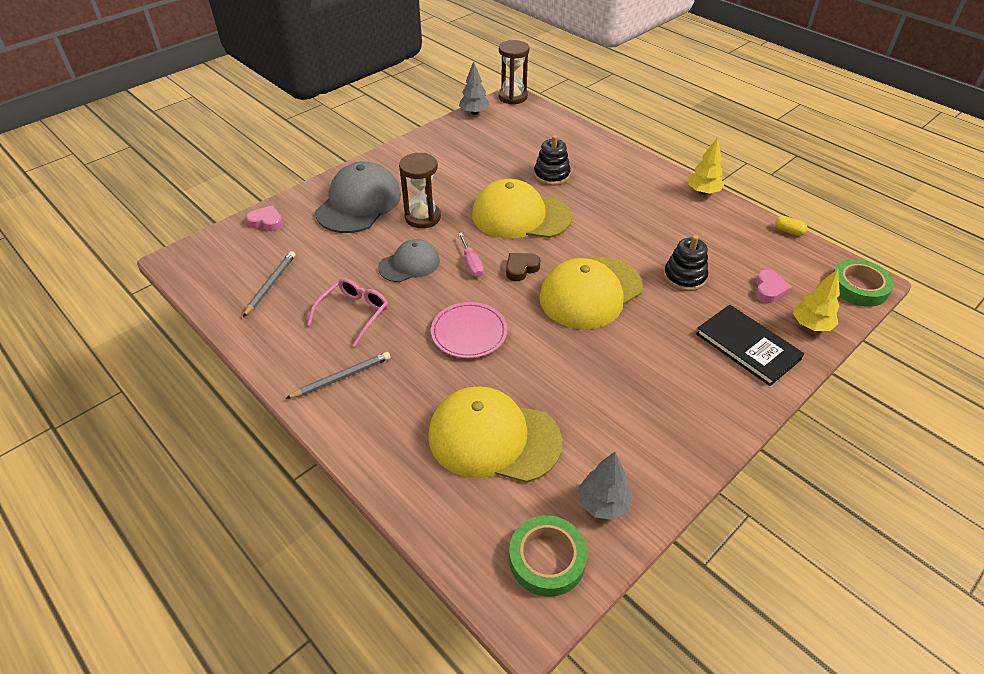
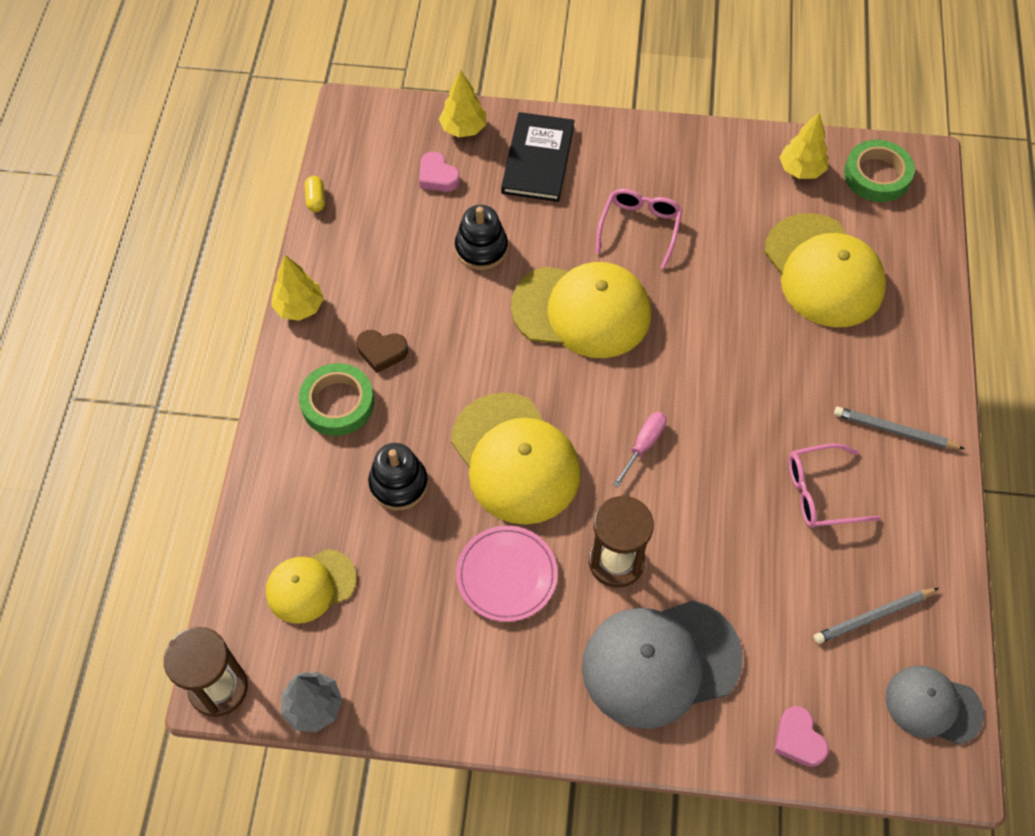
camera: 130 degrees left, 15 degrees up
(409, 264) = (704, 505): grey cap -> grey cap (933, 705)
(469, 333) = (738, 372): pink plate -> pink plate (506, 575)
(521, 269) = (605, 393): brown heart -> brown heart (382, 352)
(529, 132) = (310, 586): none -> yellow cap
(602, 504) = (801, 170): grey tree -> yellow tree
(633, 361) = (639, 228): none -> pink glasses
(769, 290) = (437, 176): pink heart -> pink heart turned 105 degrees counterclockwise
(858, 287) = (369, 115): green tape -> green tape (337, 403)

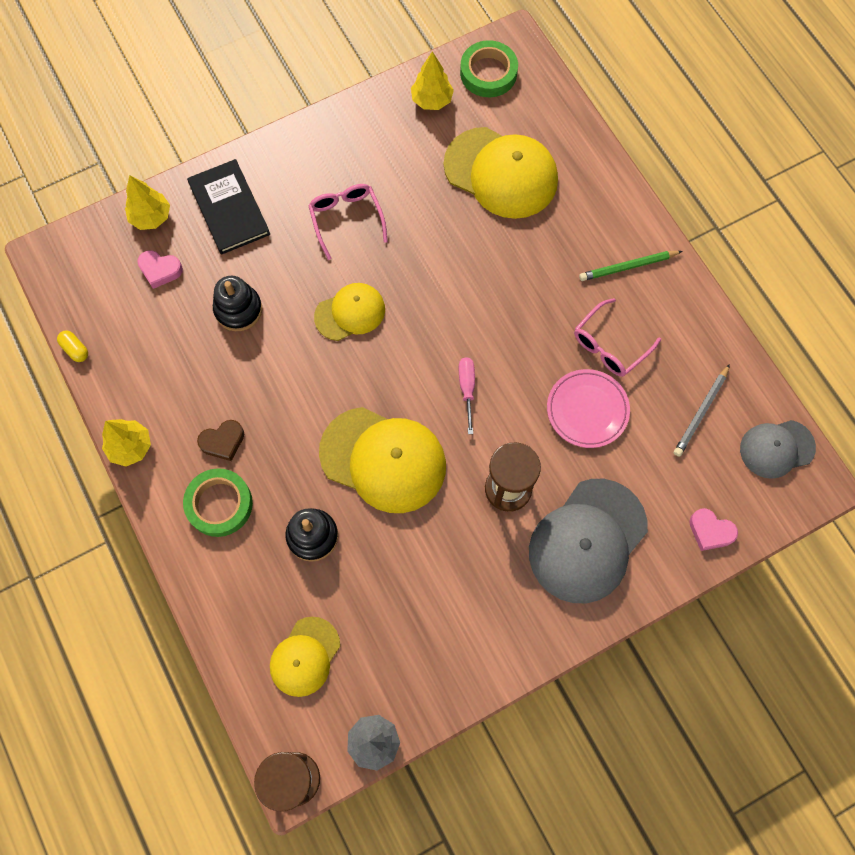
camera: 35 degrees left, 10 degrees up
(506, 575) = (440, 551): pink plate -> pink plate (587, 410)
(581, 311) = (350, 313): yellow cap -> yellow cap, size x0.59
(894, 431) = (628, 267): grey pencil -> green pencil

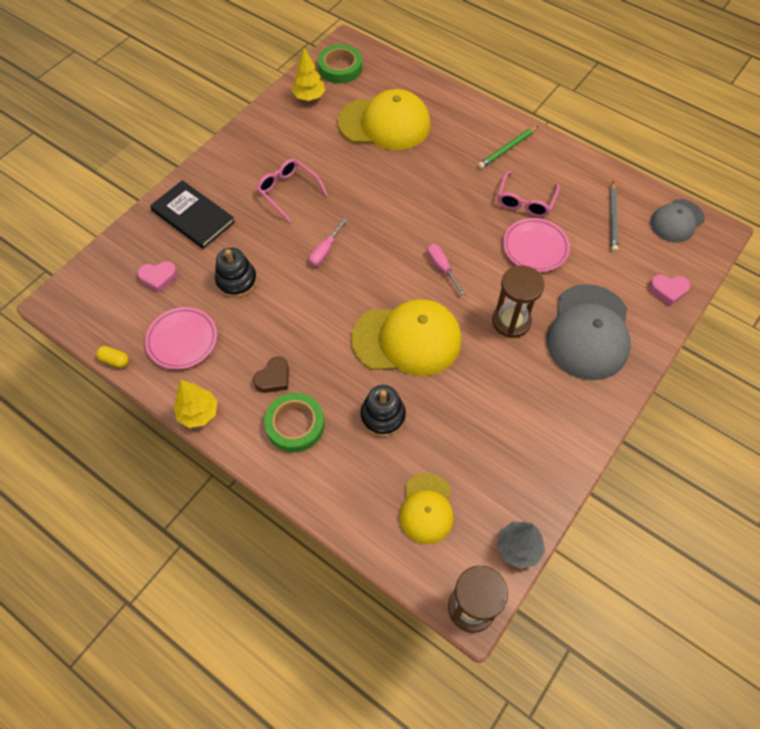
camera: 25 degrees left, 10 degrees down
(151, 217) = (132, 244): yellow tree -> none
(151, 356) = (182, 340): none -> pink plate
(350, 313) = (325, 251): yellow cap -> pink screwdriver

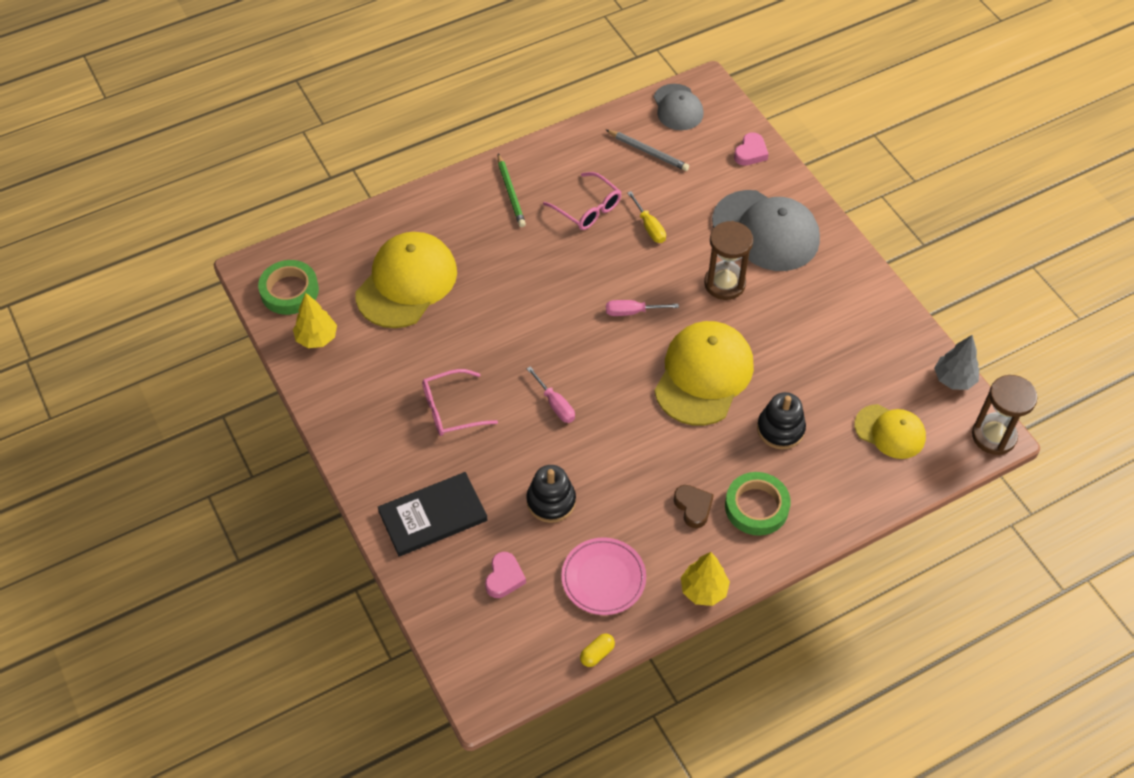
camera: 65 degrees left, 5 degrees down
(535, 247) = (649, 227): pink plate -> yellow screwdriver

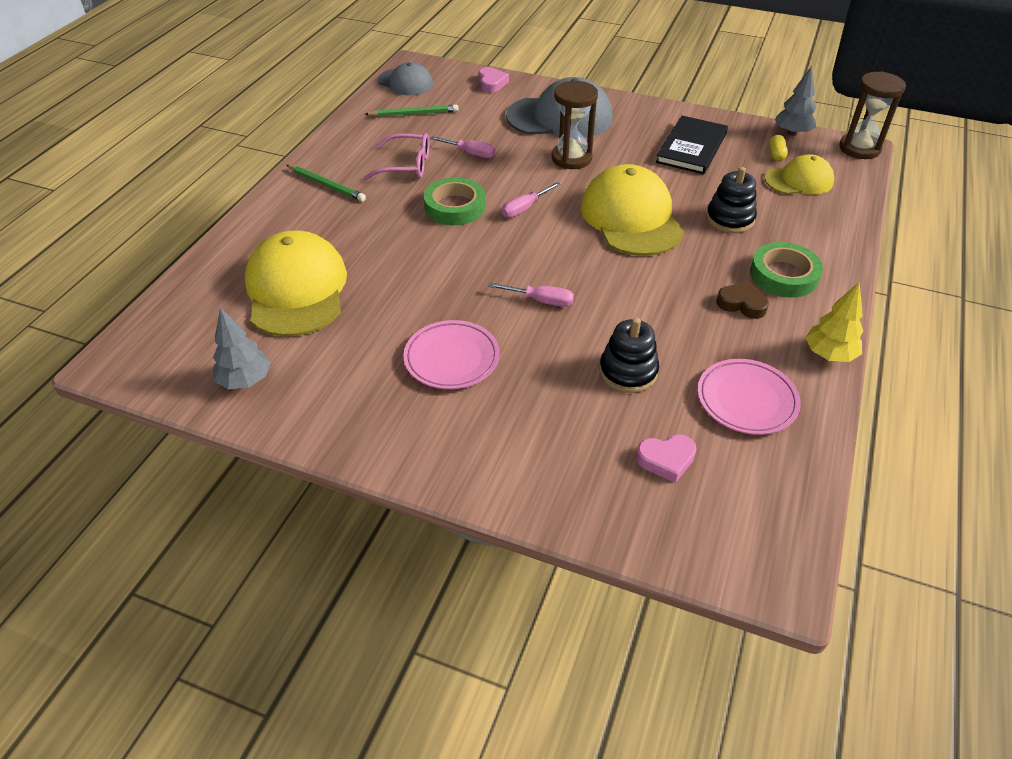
camera: 40 degrees left, 10 degrees down
(289, 291) = (172, 359): green tape -> green tape (455, 207)
(317, 338) = (245, 380): yellow tree -> grey tree
(433, 516) = (537, 455): black book -> black book (692, 148)
(451, 409) = (452, 358): pink glasses -> pink plate
(504, 578) = (666, 460): pink heart -> pink heart turned 105 degrees clockwise
(597, 654) = (821, 463): yellow capsule -> yellow capsule (776, 155)
(648, 152) = (414, 114): grey pencil -> green pencil
(649, 227) = (470, 153): yellow screwdriver -> pink screwdriver

